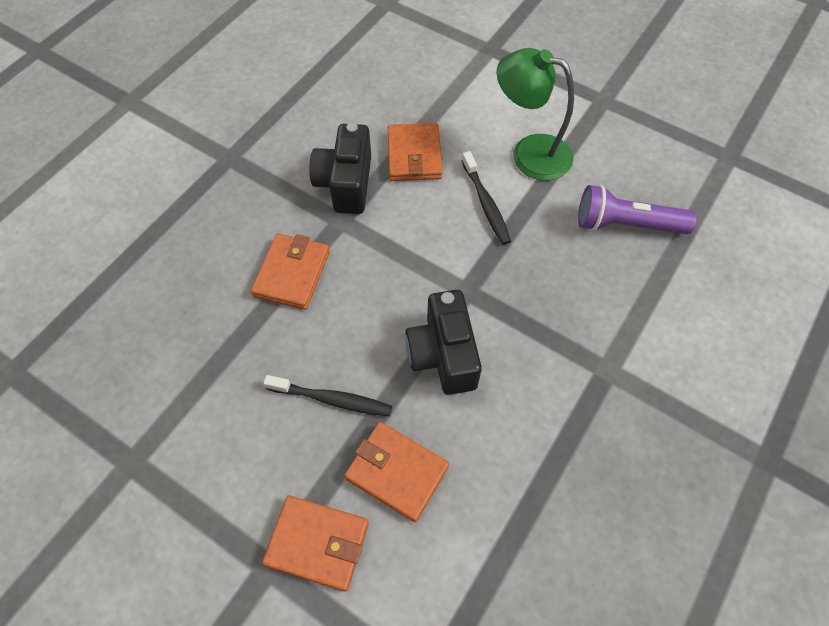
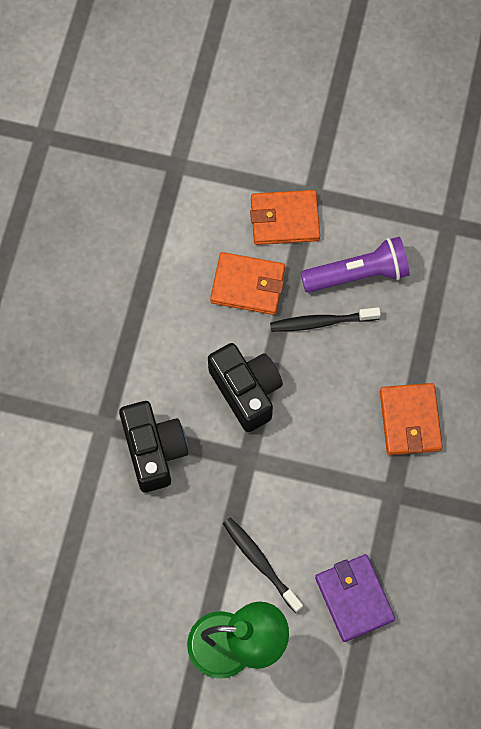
camera: 160 degrees right, 10 degrees up
(345, 183) = (408, 537): black camera -> black camera (154, 450)
(414, 155) = (354, 598): orange wallet -> purple wallet
(626, 225) = (116, 586): purple flashlight -> purple flashlight (357, 274)

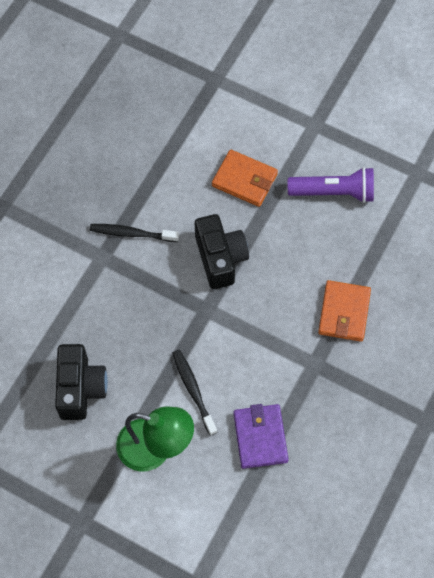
camera: 15 degrees right, 5 degrees down
(154, 450) = (135, 285): black camera -> black camera (80, 388)
(284, 219) = (287, 138): orange wallet -> none
(322, 322) = (295, 221): black toothbrush -> black toothbrush (132, 233)

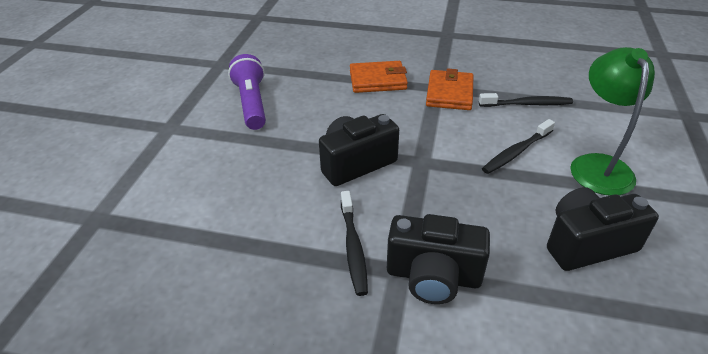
camera: 105 degrees left, 25 degrees down
(90, 275) = (433, 276): none -> black camera
(244, 180) = (249, 164): orange wallet -> orange wallet (449, 93)
(260, 437) = (527, 104): purple wallet -> black toothbrush

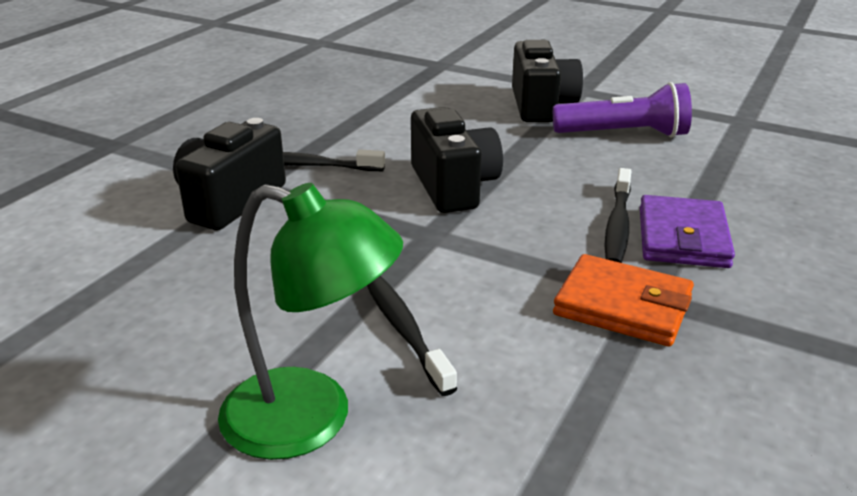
camera: 105 degrees right, 10 degrees down
(377, 80) = (683, 237): orange wallet -> purple wallet
(527, 104) = (556, 400): black toothbrush -> black toothbrush (618, 225)
(587, 244) = (167, 327): black camera -> black camera (541, 106)

